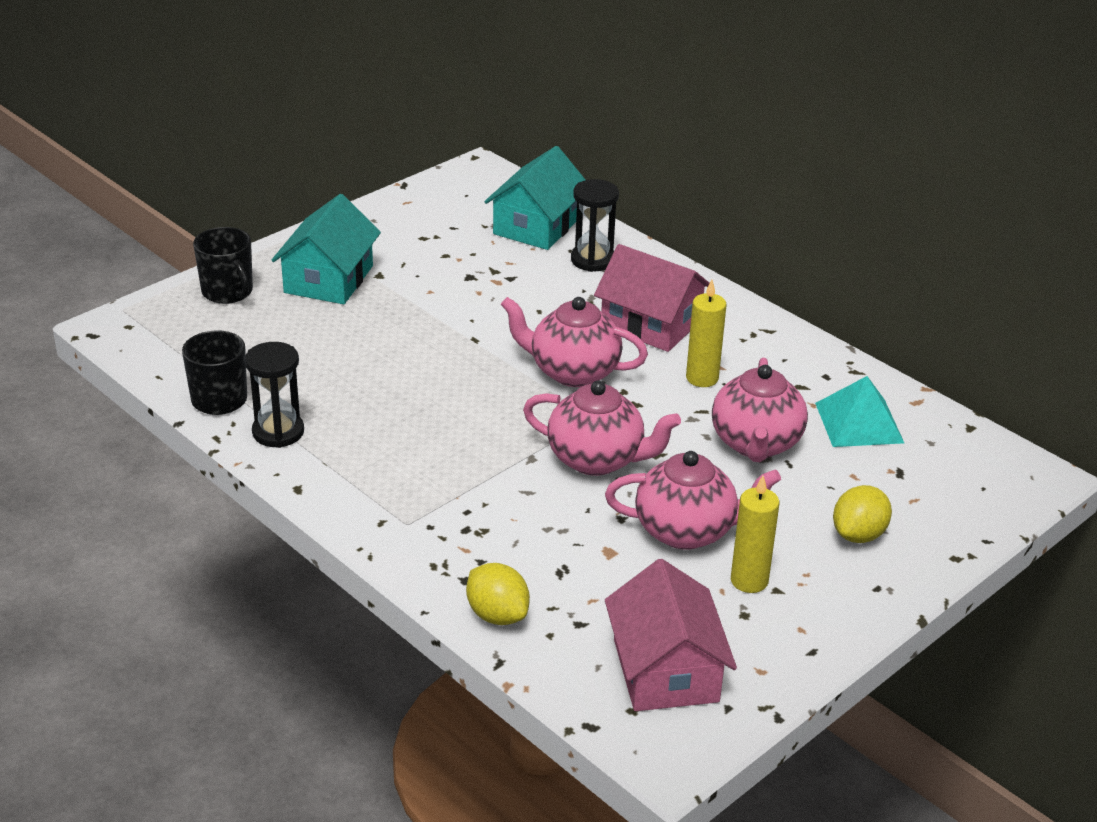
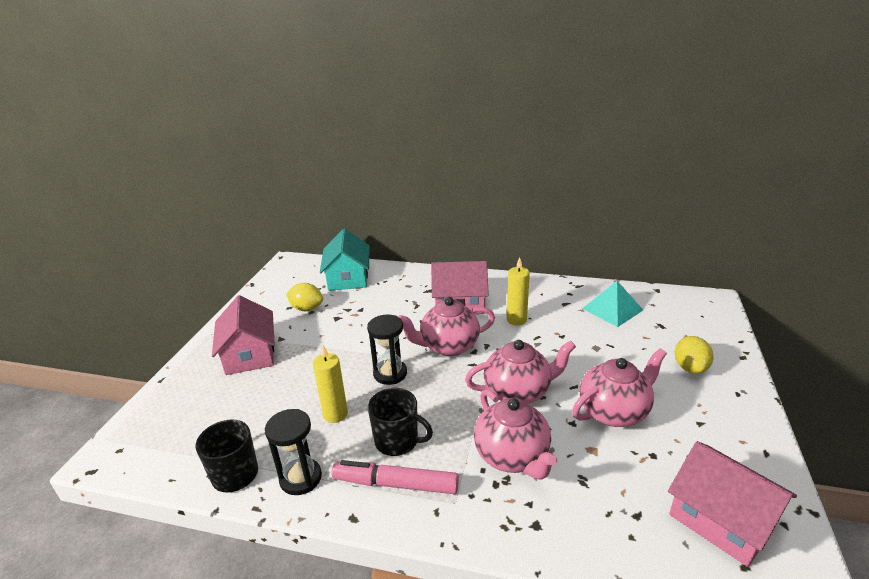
camera: 30 degrees left, 5 degrees down
(228, 292) = (184, 391): black mug -> black mug (397, 441)
(329, 279) = (250, 354): turquoise house -> pink house
(365, 481) = (396, 484): none -> pink marker
(497, 615) = (585, 542): yellow lemon -> yellow lemon (307, 308)
(592, 260) = (395, 283): black hourglass -> black hourglass (390, 373)
(749, 581) = (681, 425): yellow candle -> yellow candle (335, 414)
(756, 444) = (583, 342): pink teapot -> pink teapot (512, 456)

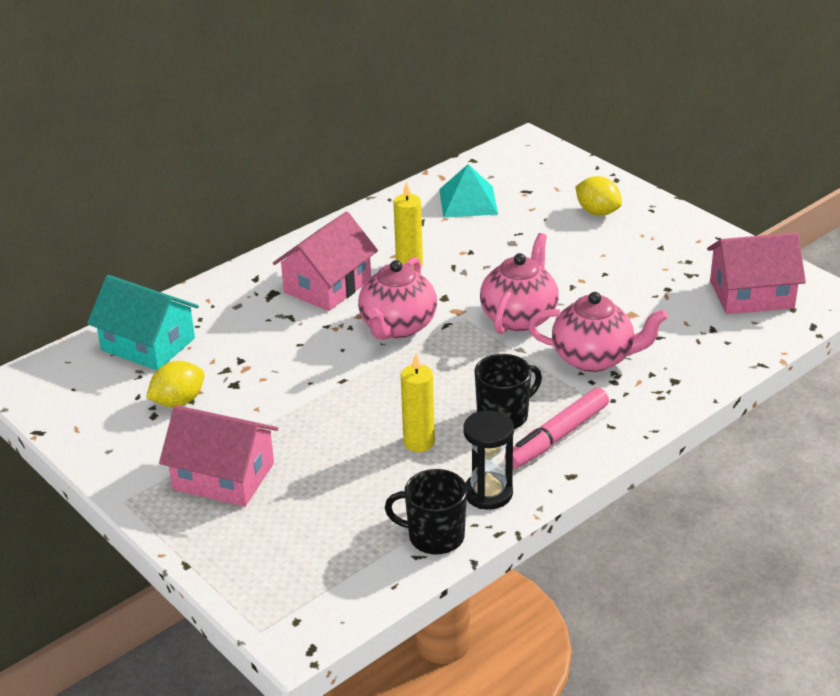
camera: 55 degrees left, 5 degrees up
(390, 373) = (395, 383): black hourglass -> none
(614, 411) = (602, 279): pink teapot -> none

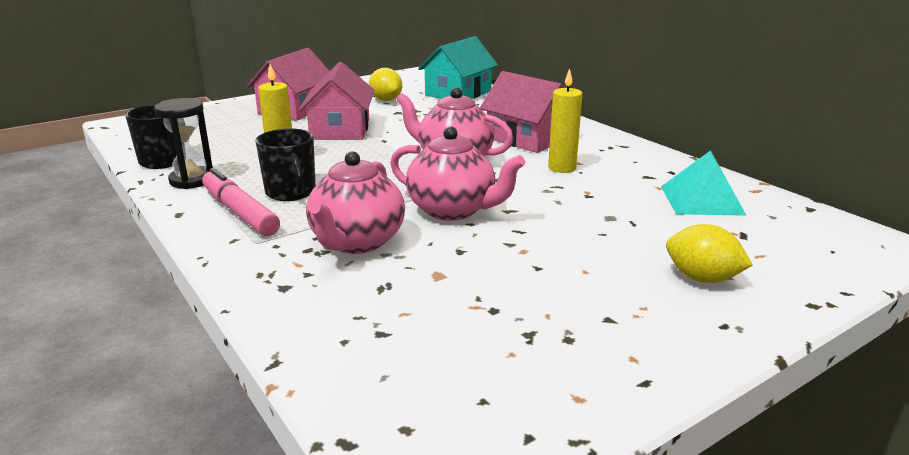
camera: 95 degrees right, 10 degrees down
(597, 212) = (702, 278): yellow lemon -> yellow lemon turned 75 degrees clockwise
(751, 294) = (462, 387): pink house -> pink house (340, 129)

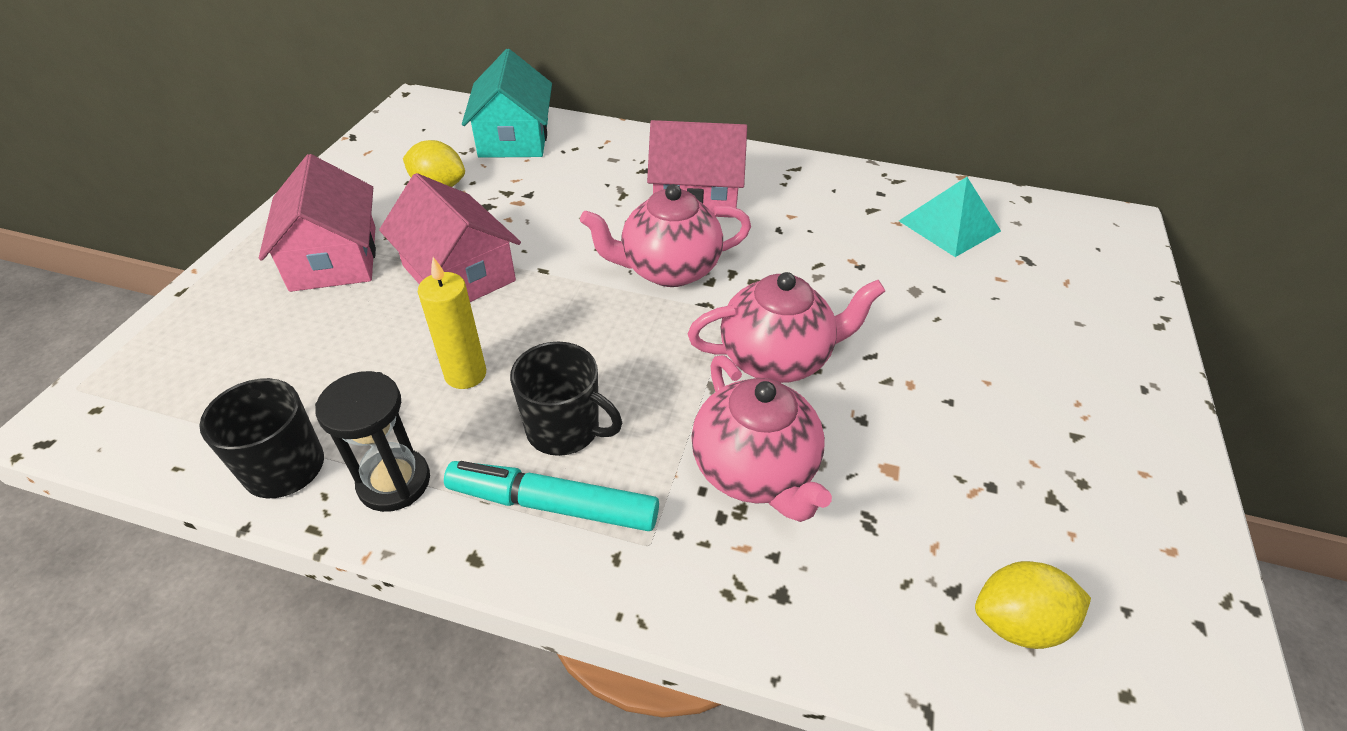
camera: 40 degrees left, 20 degrees up
(240, 212) = (553, 504): pink marker -> turquoise marker
(562, 168) = (787, 232): yellow candle -> none
(702, 278) = (1069, 337): yellow lemon -> yellow lemon (1017, 622)

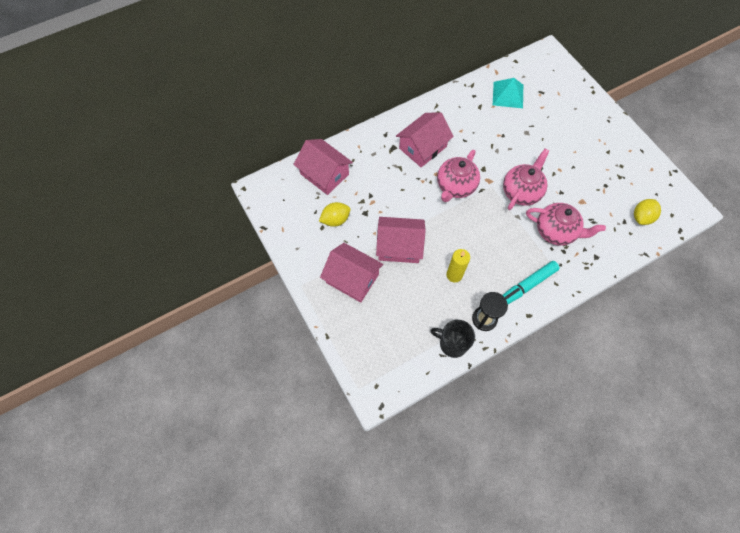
camera: 45 degrees left, 20 degrees up
(514, 138) = (324, 174): turquoise house -> pink house
(564, 429) = (501, 264): black mug -> none

